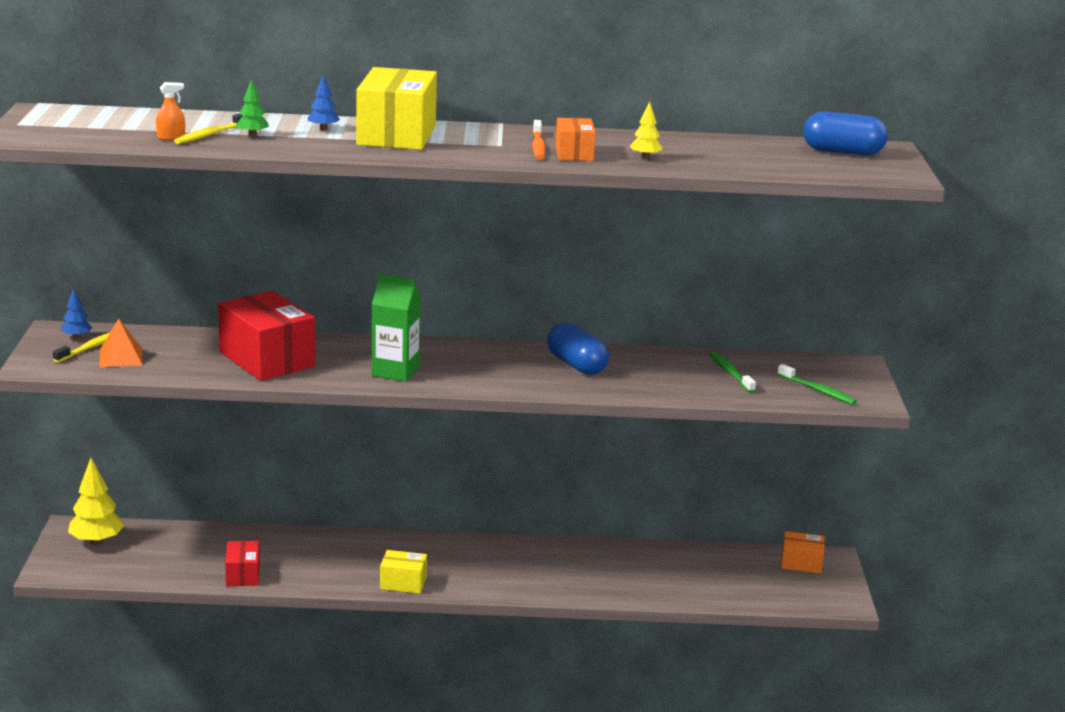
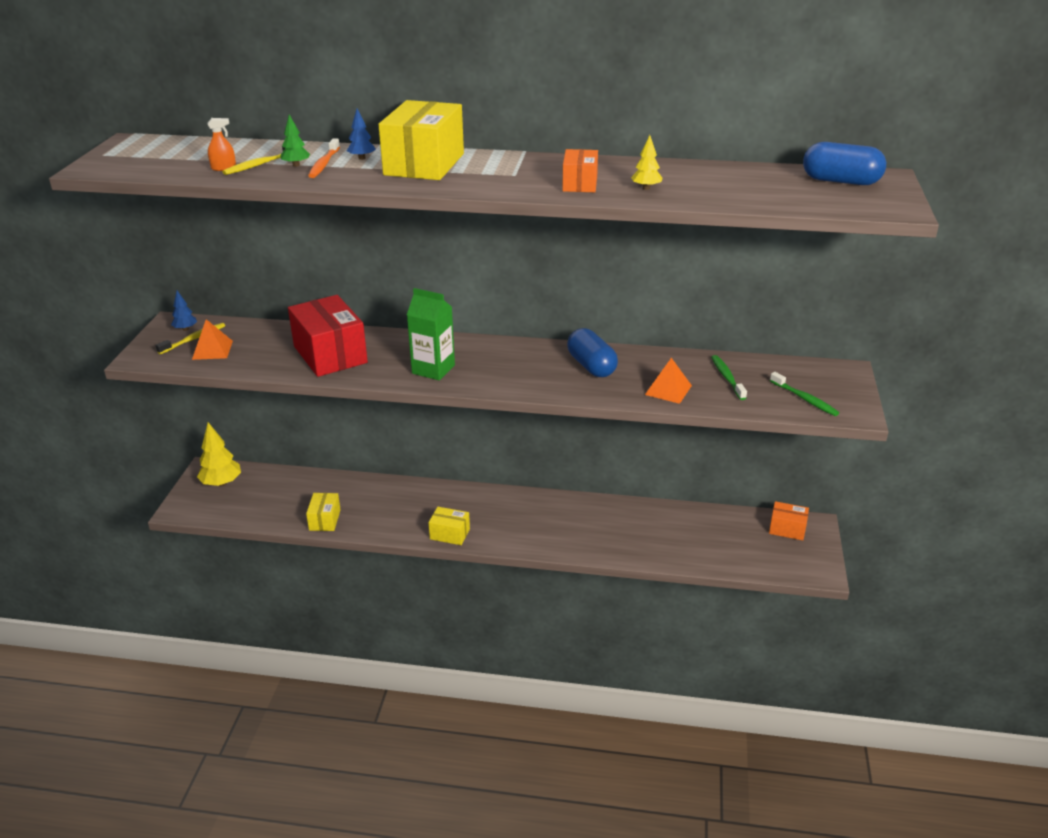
camera: 10 degrees right, 10 degrees up
(243, 575) = (325, 520): red box -> yellow box
(538, 146) = (549, 176): orange toothbrush -> orange toothbrush (324, 164)
(668, 385) = (668, 390): none -> orange pyramid

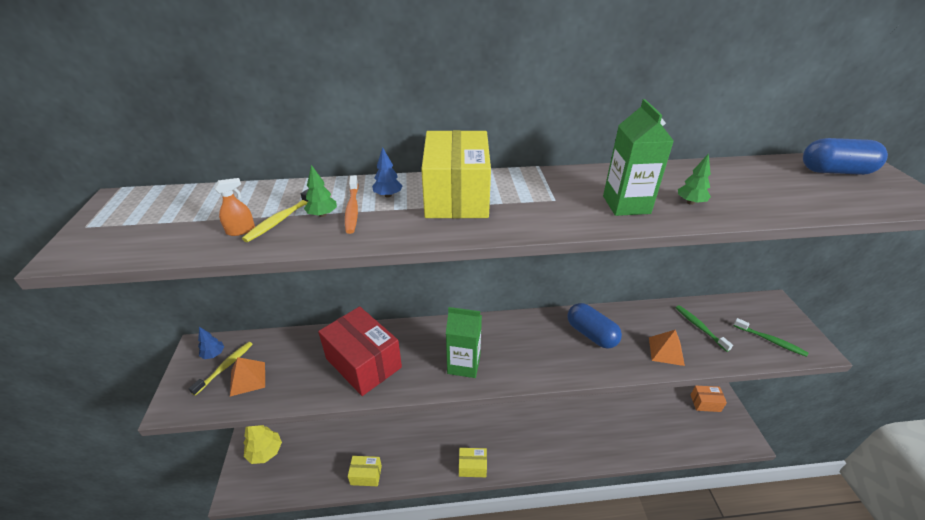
camera: 15 degrees left, 5 degrees up
(325, 520) = (366, 475): yellow box -> yellow box turned 75 degrees counterclockwise
(580, 184) = (626, 205): orange box -> green carton
(646, 188) = (690, 202): yellow tree -> green tree

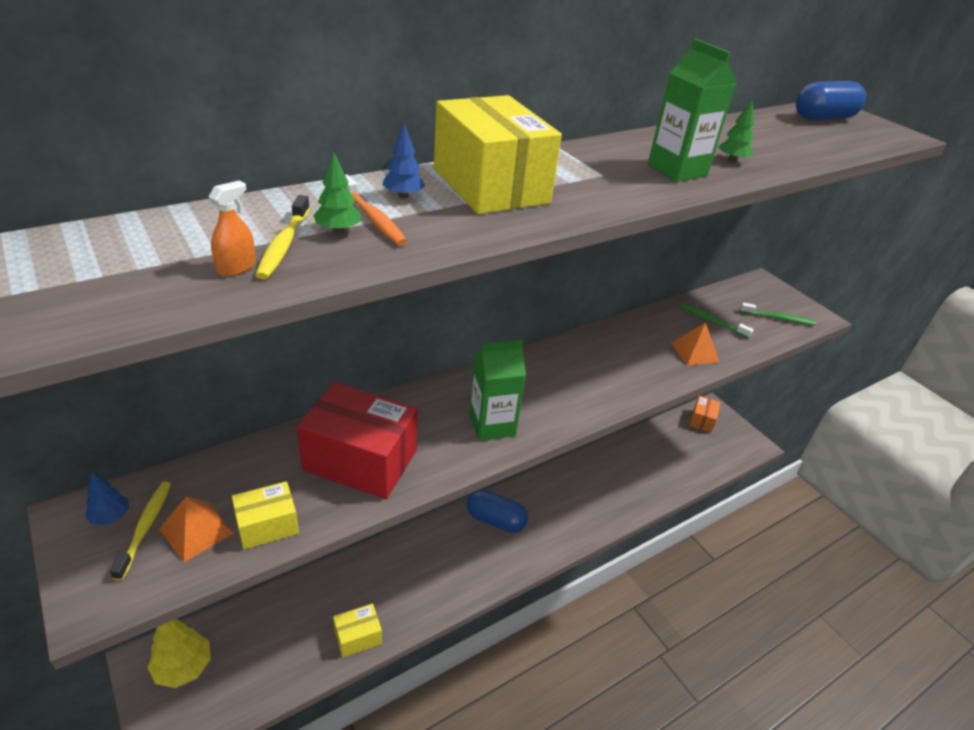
camera: 30 degrees left, 0 degrees up
(472, 466) = (492, 574): yellow box -> yellow box (267, 526)
(591, 334) = (612, 354): blue capsule -> blue capsule (495, 520)
(705, 403) = (702, 420): orange box -> orange box turned 45 degrees counterclockwise

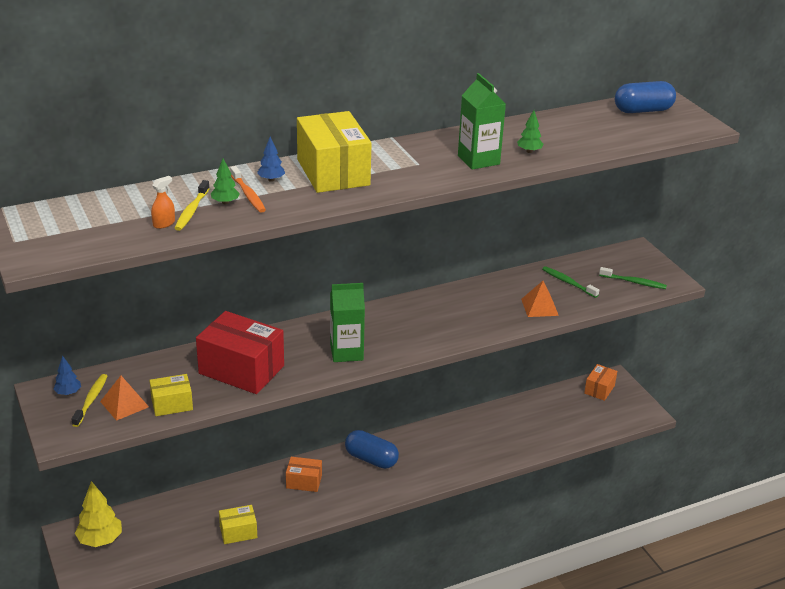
camera: 10 degrees right, 5 degrees down
(426, 556) = (304, 482): none -> orange box

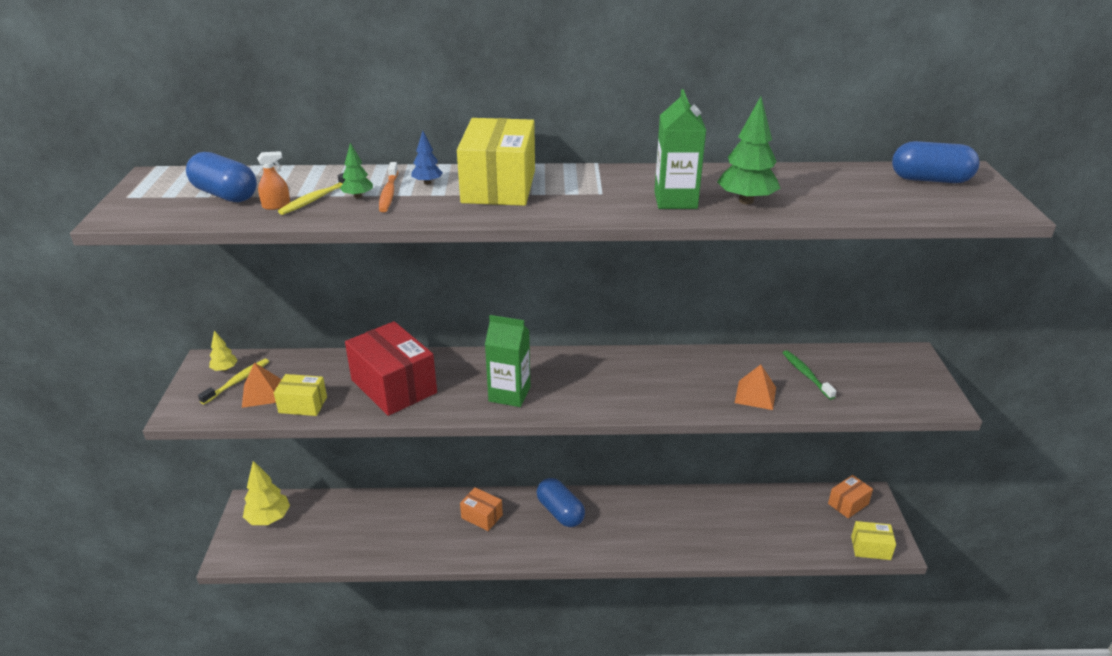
camera: 25 degrees right, 0 degrees up
(68, 393) = (225, 369): blue tree -> yellow tree
(105, 222) = (225, 195): none -> blue capsule
(238, 532) = (390, 550): yellow box -> yellow box (870, 548)
(529, 151) = (746, 201): green tree -> green tree, size x1.87
(634, 282) = (889, 392): green toothbrush -> none

